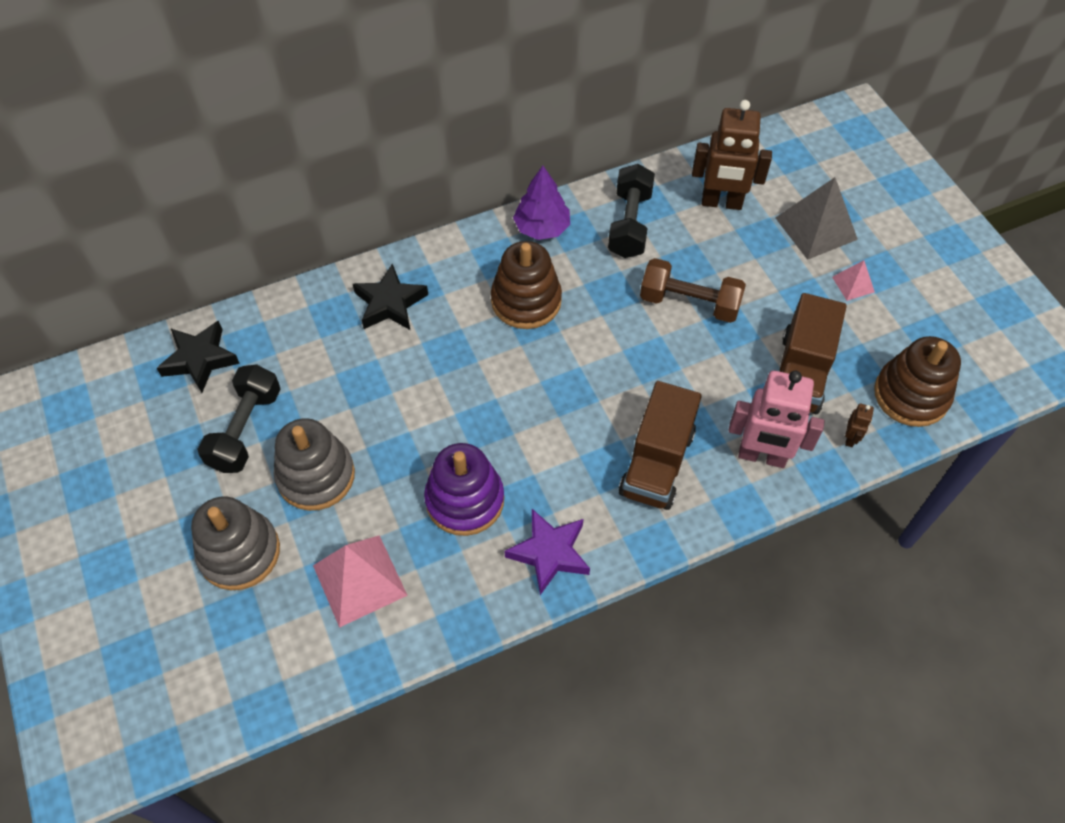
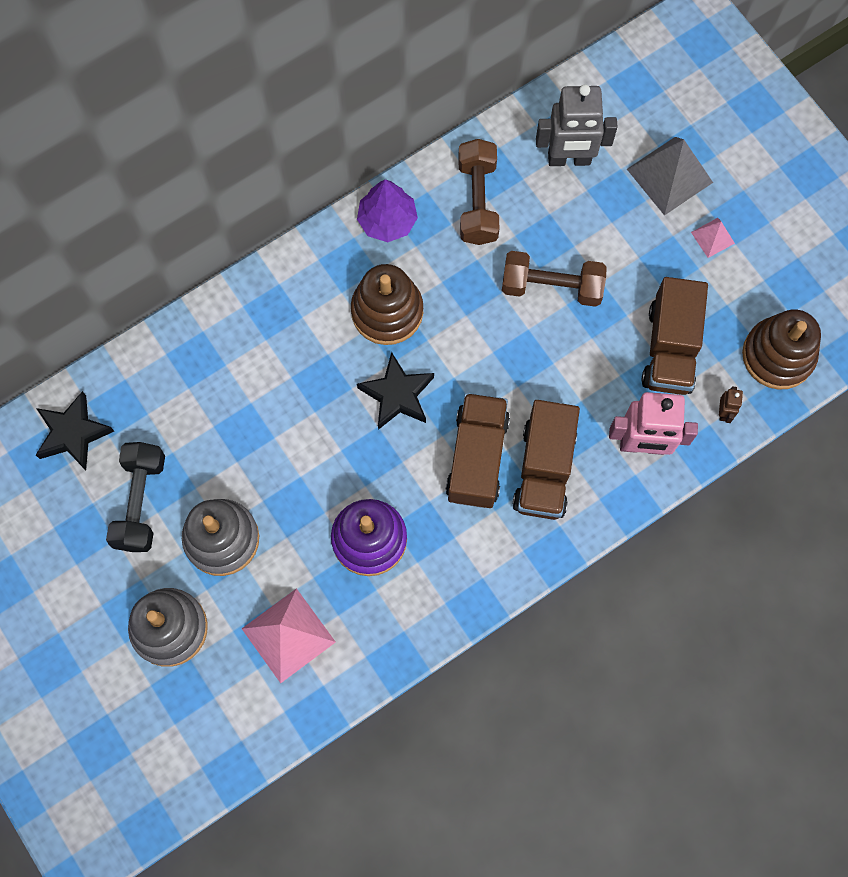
camera: 10 degrees left, 15 degrees up
(390, 303) = (249, 337): black star -> black star (397, 395)
(549, 553) = (458, 578): purple star -> none
(589, 441) = (477, 457): none -> brown truck
(629, 224) = (477, 201): black dumbbell -> brown dumbbell
(721, 203) = (569, 159): brown robot -> grey robot

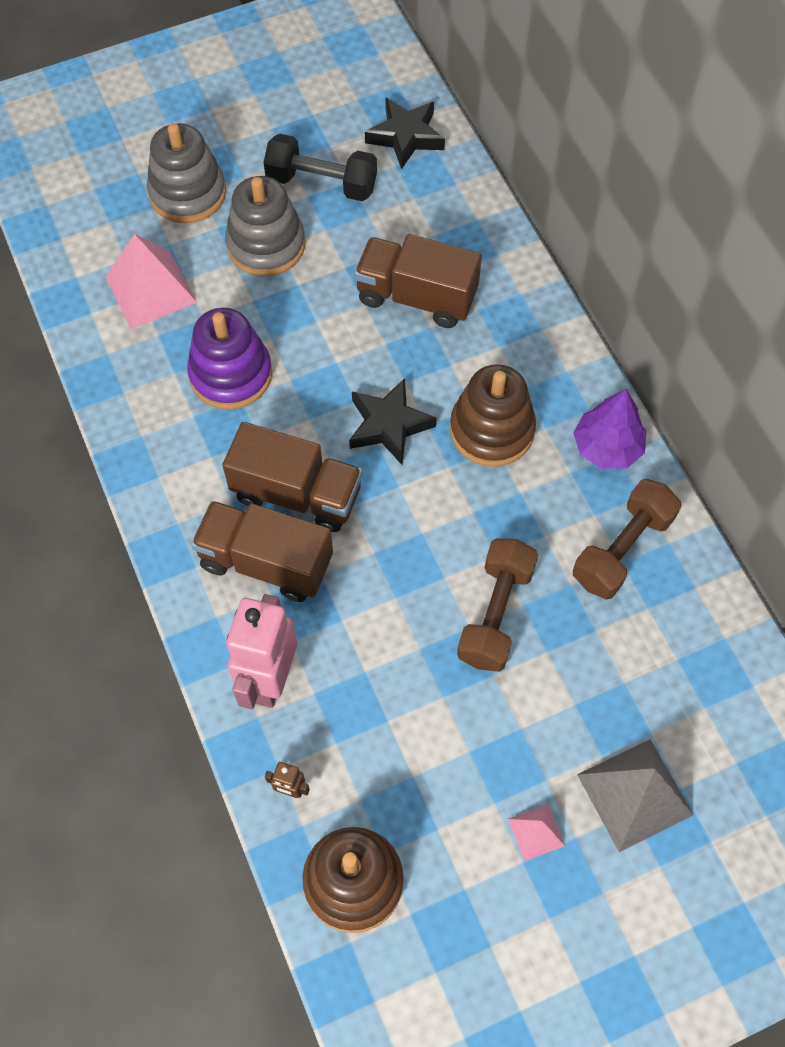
camera: 100 degrees right, 10 degrees down
(477, 201) = (622, 549): brown dumbbell -> brown dumbbell turned 60 degrees counterclockwise
(569, 159) = (670, 669): grey robot -> none
(670, 348) = (388, 741): brown truck -> brown truck (416, 297)

